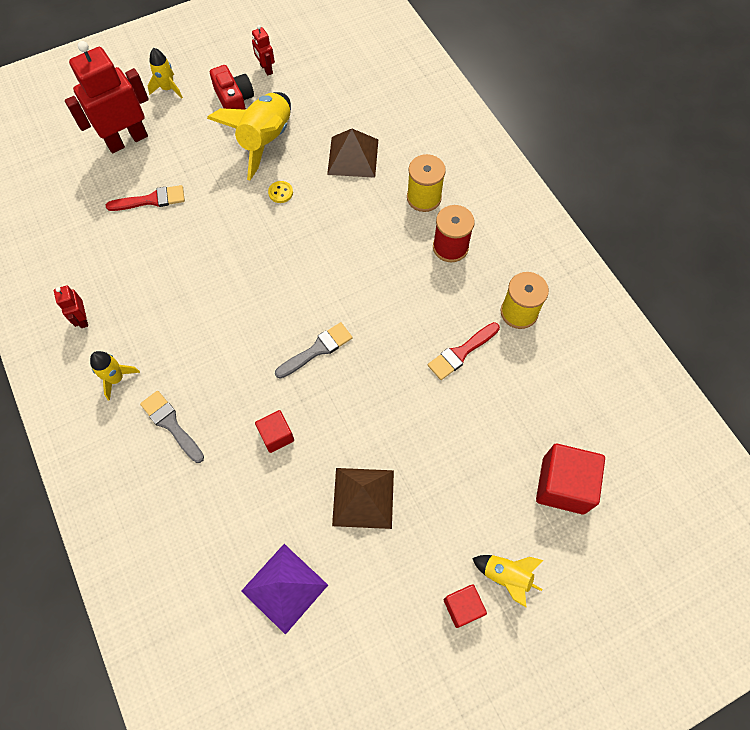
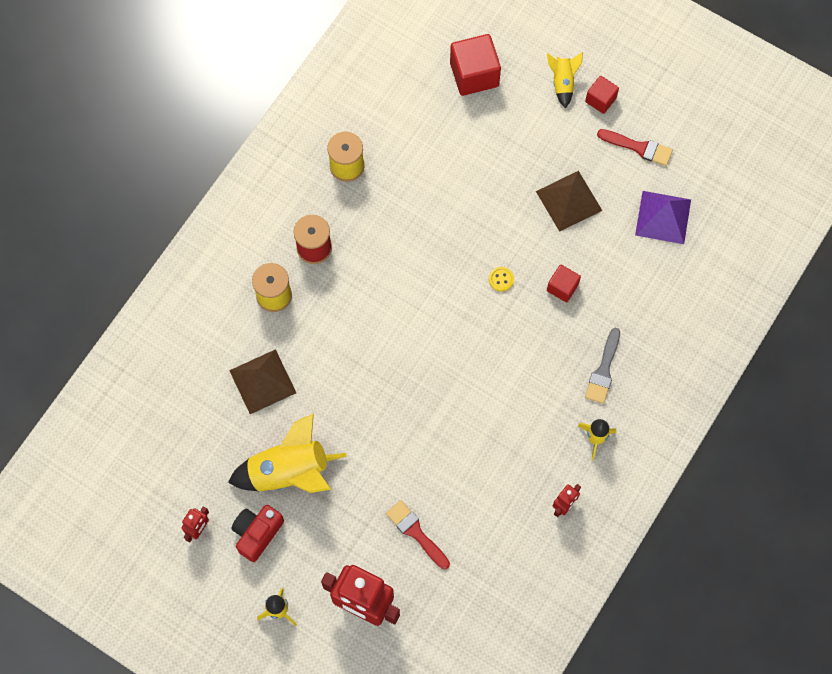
camera: 120 degrees left, 5 degrees up
(280, 193) = (340, 421): yellow button -> yellow button (501, 279)
(317, 350) = (474, 299): grey brush -> none
(461, 352) = (409, 191): red brush -> red brush (638, 147)

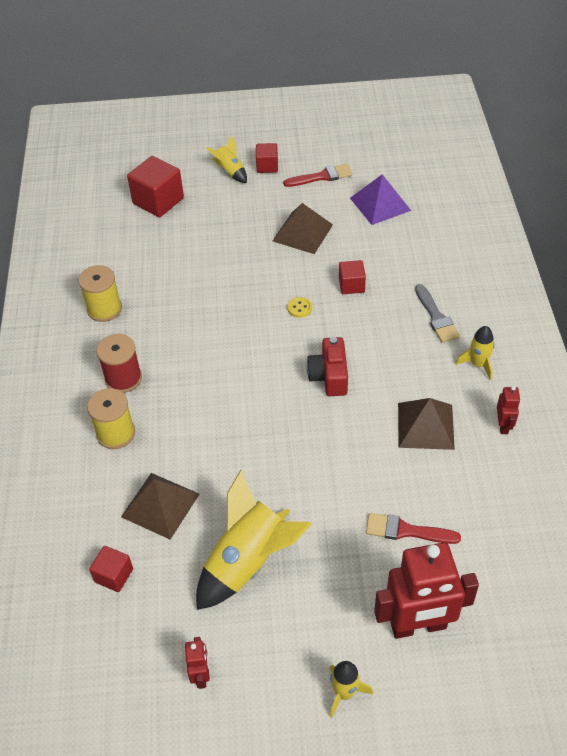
camera: 35 degrees left, 20 degrees down
(193, 413) = (114, 575): none -> red cube
(257, 533) = (263, 637): red camera -> red camera (329, 376)
(505, 461) = (425, 425): none -> brown pyramid

